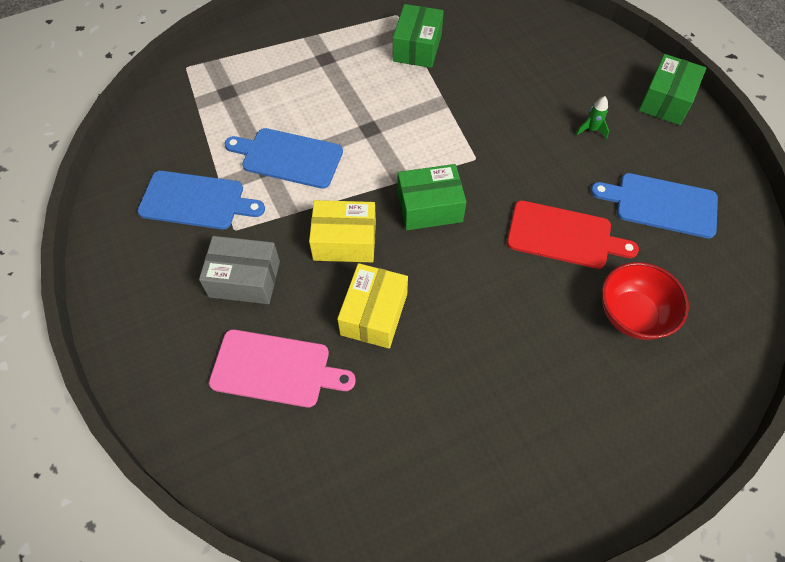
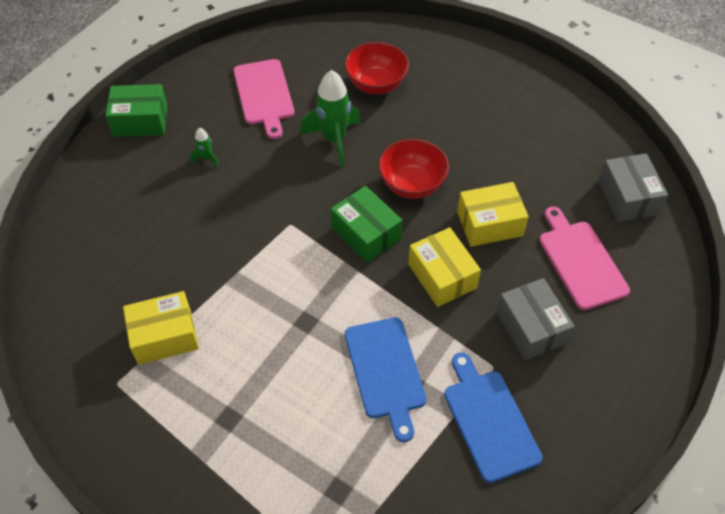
camera: 120 degrees left, 5 degrees down
(315, 481) = (627, 197): none -> grey box
(417, 47) = (164, 336): green box -> yellow box
(465, 273) = (412, 184): none -> red bowl
(563, 236) = (334, 140): red cutting board -> green rocket
(661, 204) = (264, 95): blue cutting board -> pink cutting board

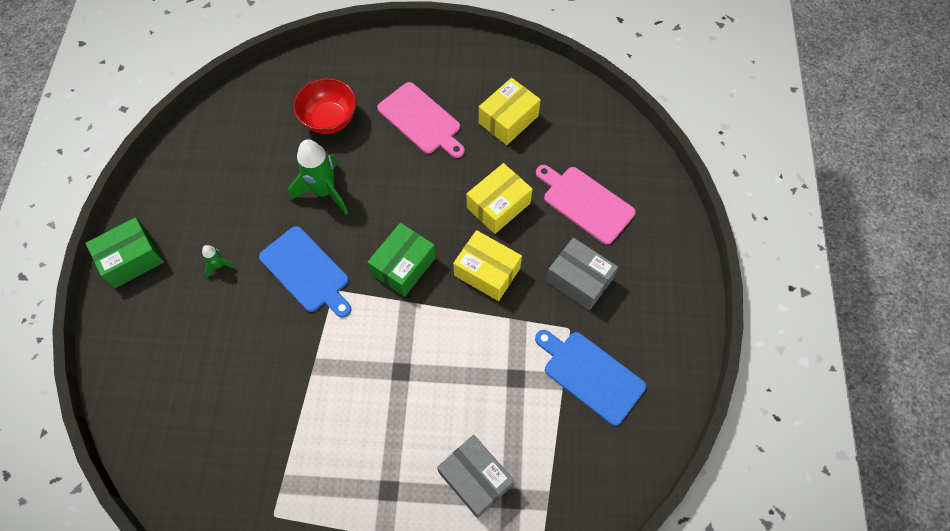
camera: 30 degrees left, 10 degrees up
(164, 336) = (288, 450): yellow box -> yellow box (508, 119)
(264, 95) = (234, 177): pink cutting board -> pink cutting board (421, 120)
(366, 233) = (403, 266): green box -> green box turned 75 degrees counterclockwise
(385, 372) = (490, 379): blue cutting board -> blue cutting board (306, 271)
(412, 184) = (415, 201): red bowl -> none
(627, 197) = (591, 128): grey box -> grey box (475, 478)

